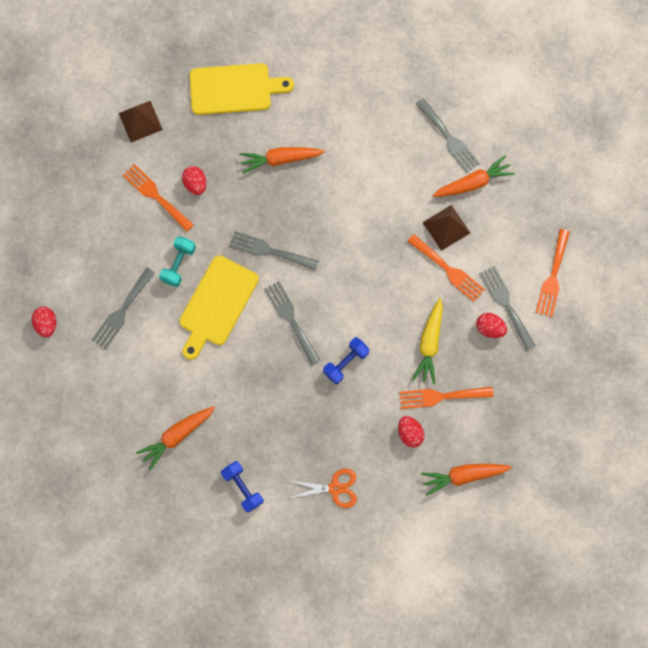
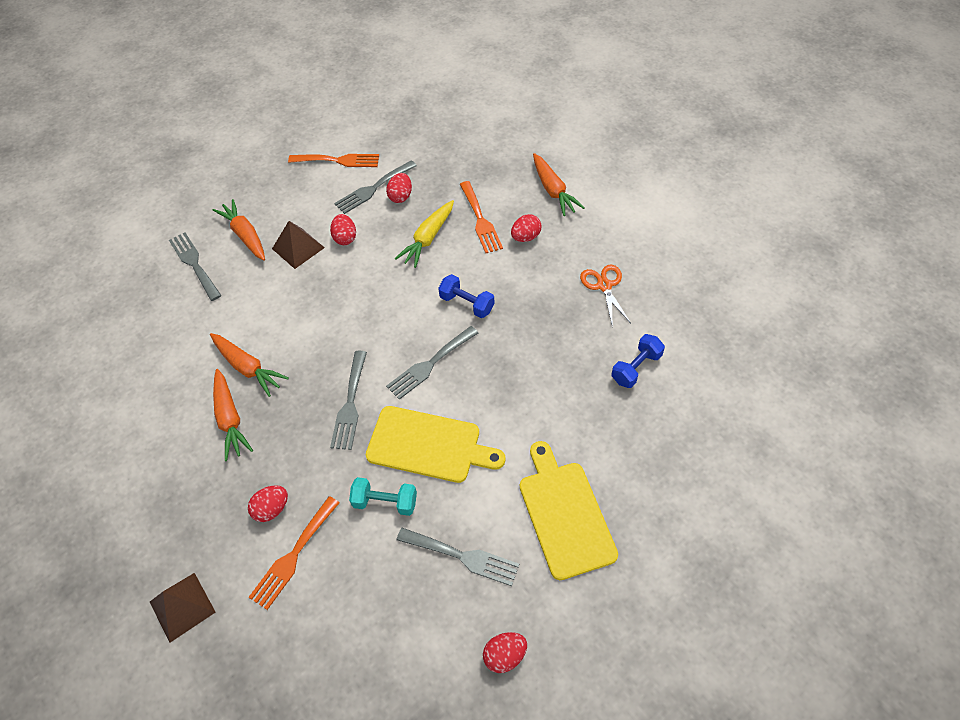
camera: 100 degrees left, 20 degrees down
(177, 436) = (602, 449): orange carrot -> orange carrot (248, 367)
(234, 89) = (132, 494): yellow cutting board -> yellow cutting board (564, 514)
(429, 343) = (428, 238): yellow carrot -> yellow carrot turned 120 degrees clockwise
(448, 270) = (345, 238): orange fork -> red egg
(449, 138) = (194, 264): grey fork -> grey fork turned 75 degrees counterclockwise

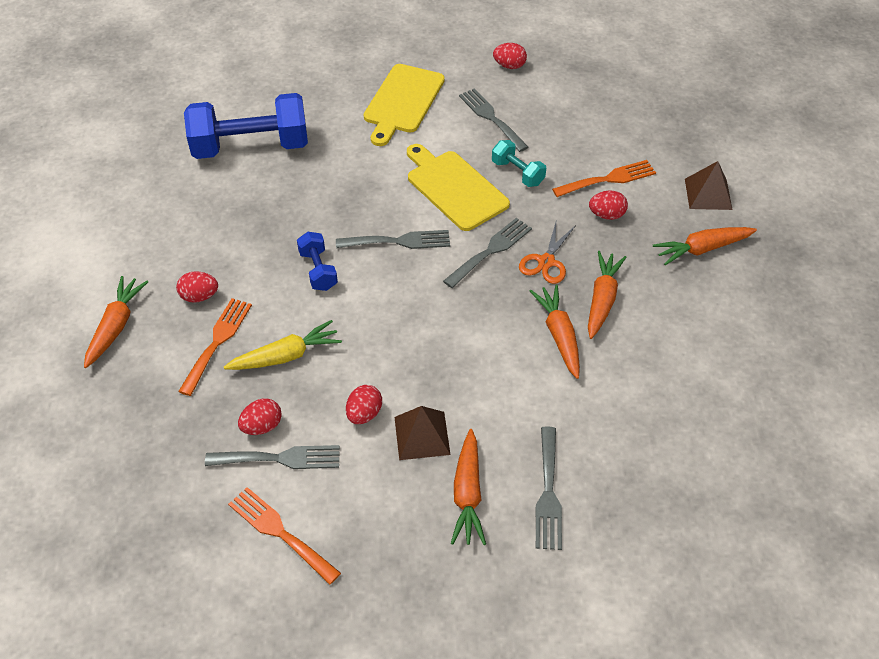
camera: 145 degrees left, 5 degrees down
(163, 529) = (702, 249): none -> orange carrot
(604, 286) = (193, 213): orange scissors -> orange scissors (546, 262)
(636, 368) = (251, 147): blue dumbbell -> blue dumbbell, size x2.11

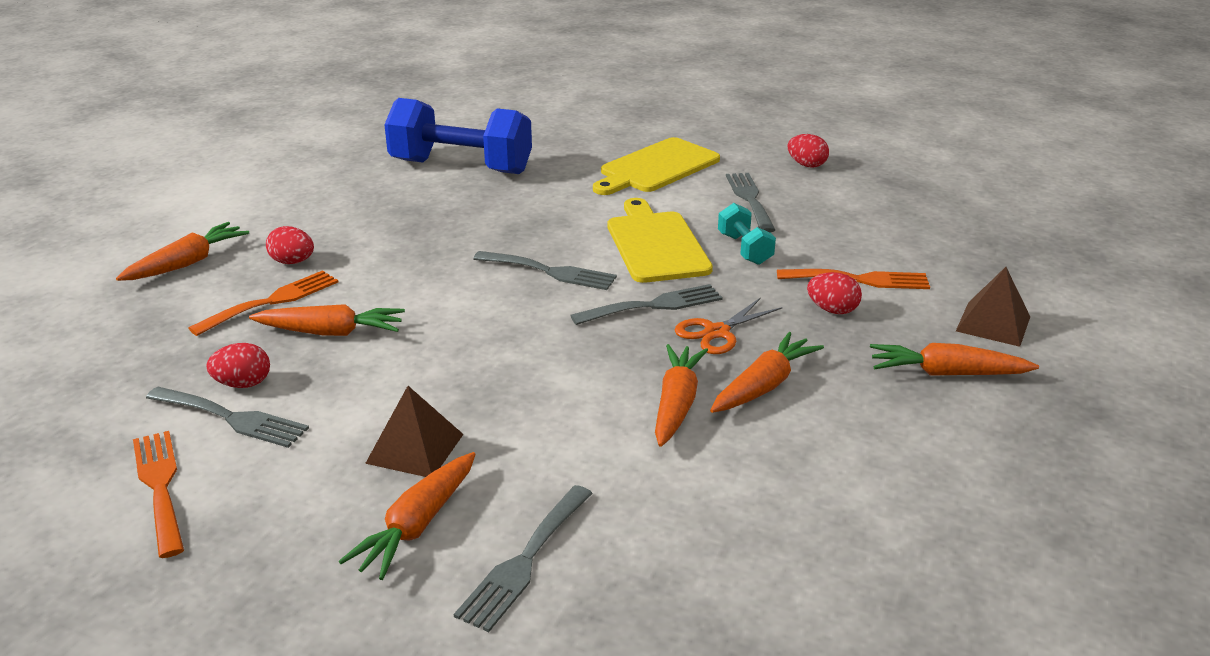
camera: 25 degrees right, 20 degrees down
(286, 356) = (331, 332): yellow carrot -> orange carrot
(318, 270) = (437, 273): blue dumbbell -> none
(364, 414) = (366, 407): red egg -> none

